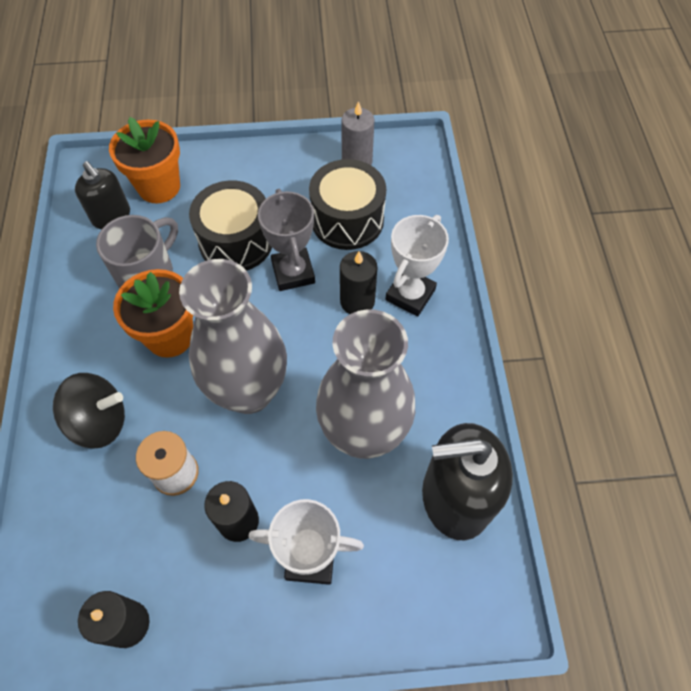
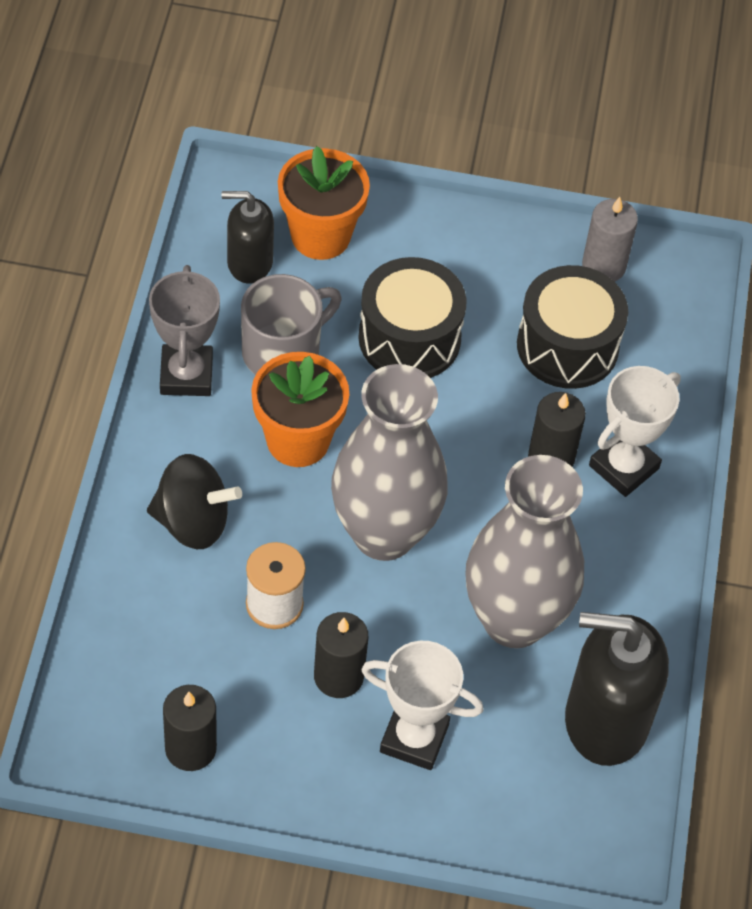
camera: 10 degrees right, 5 degrees down
(111, 216) = (249, 262): black soap dispenser -> black soap dispenser turned 120 degrees clockwise
(293, 272) = (476, 399): grey trophy -> grey trophy (186, 375)

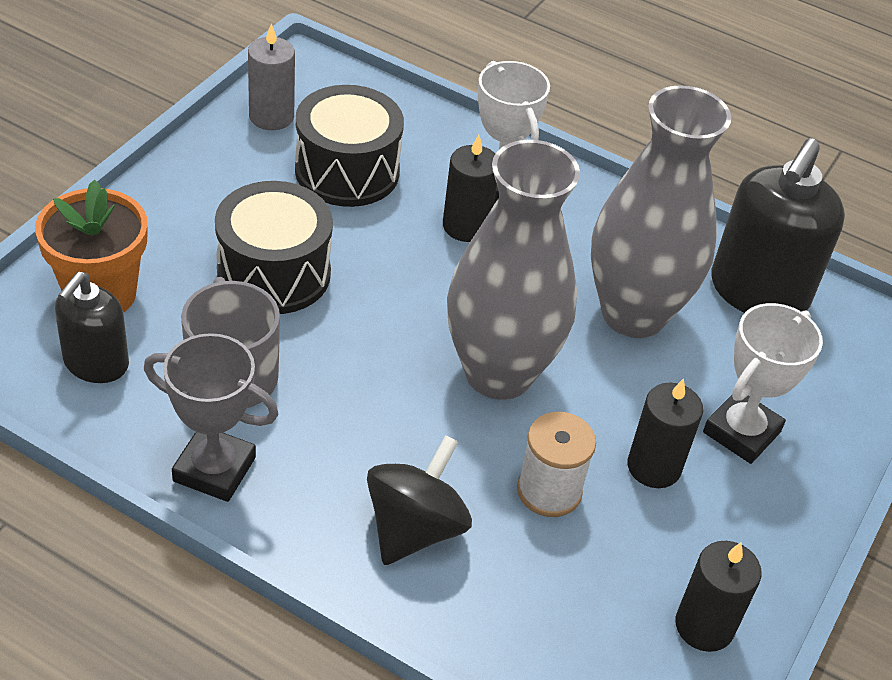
camera: 70 degrees left, 10 degrees down
(298, 440) = (353, 402): orange flower pot -> none

